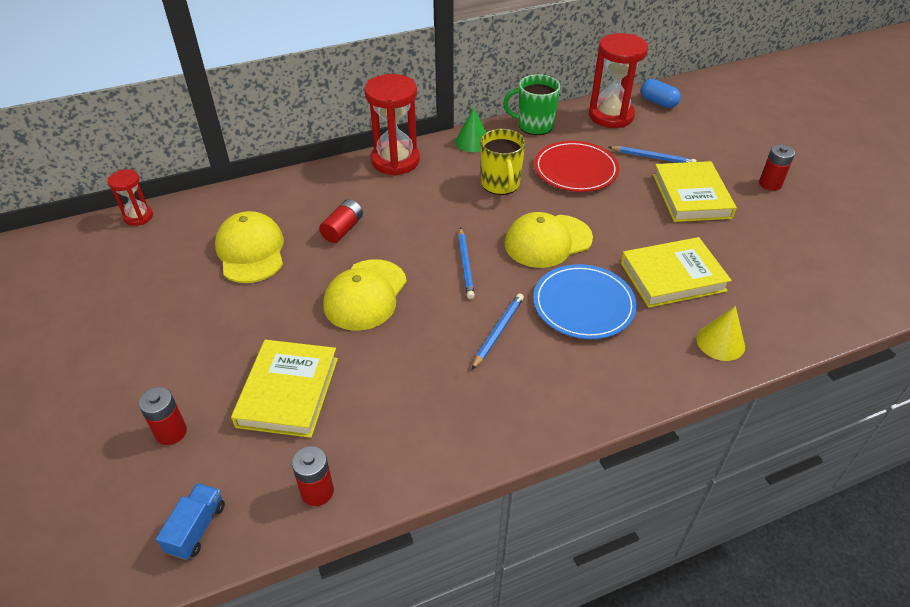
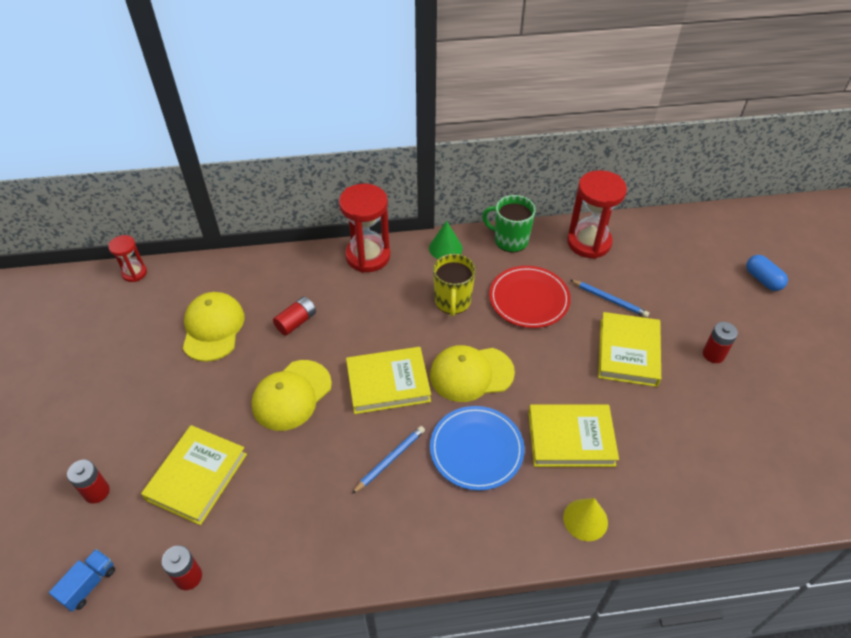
camera: 15 degrees right, 5 degrees up
(465, 265) = (388, 383): blue pencil -> yellow book
(658, 102) = (643, 235): blue capsule -> blue capsule (763, 279)

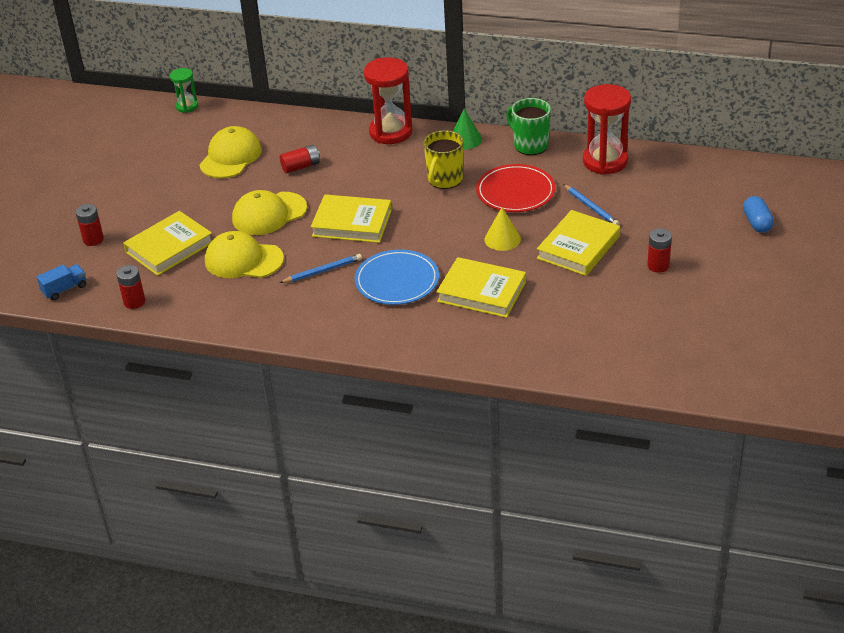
camera: 25 degrees right, 10 degrees down
(134, 273) = (187, 106): red hourglass -> green hourglass
(471, 374) = (426, 232): yellow cap -> yellow cap (243, 260)
(585, 519) = (455, 343): yellow cone -> yellow cone (502, 239)

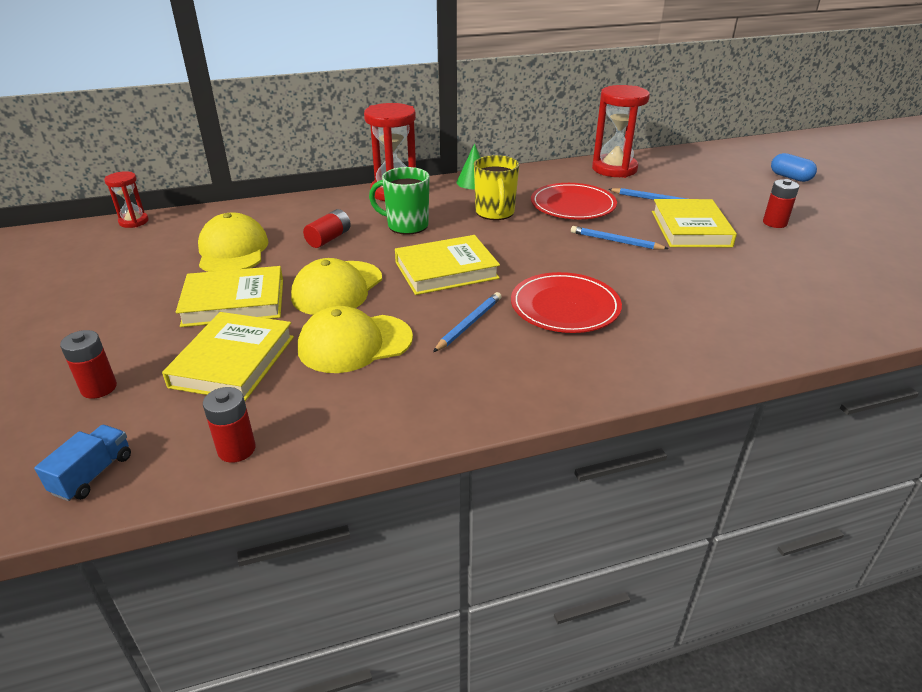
camera: 35 degrees left, 5 degrees down
(187, 106) = (134, 222): green hourglass -> red hourglass
(397, 280) = (565, 306): blue plate -> red plate
(481, 292) = (664, 289): yellow book -> yellow book (234, 302)
(502, 239) = (615, 241): yellow cone -> blue pencil
(530, 145) = (537, 173): green mug -> green mug (406, 225)

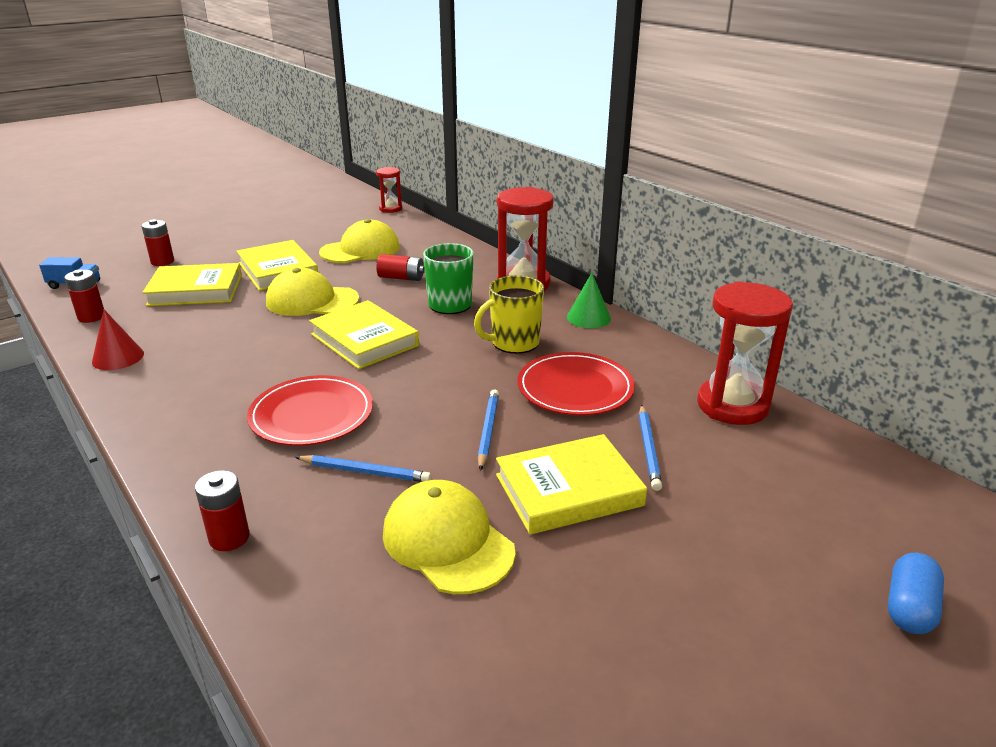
camera: 70 degrees right, 5 degrees down
(355, 343) = (225, 326): yellow cap -> yellow cap (447, 542)
(380, 421) = (118, 357): none -> red cone
(469, 324) = (265, 368): blue pencil -> blue pencil (365, 472)
(774, 223) = (656, 582): red battery -> red battery (229, 538)

